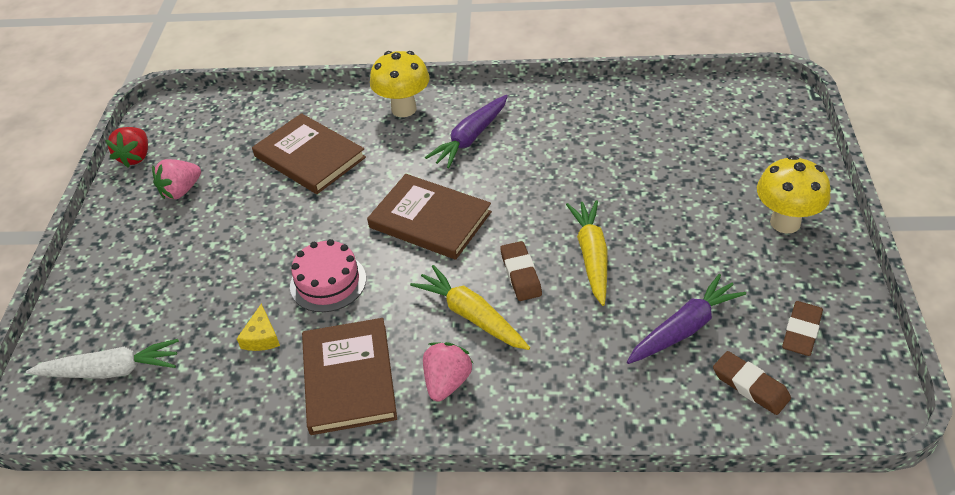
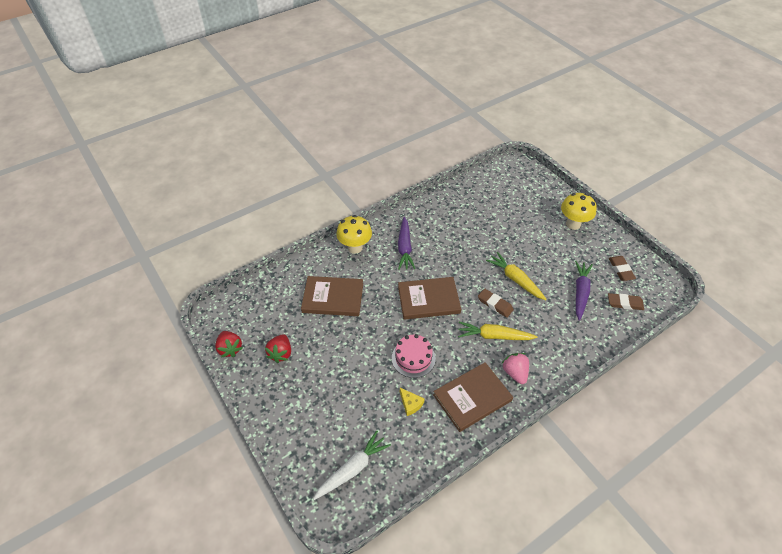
camera: 40 degrees left, 5 degrees up
(181, 191) = (281, 353): pink strawberry -> red strawberry
(349, 378) = (472, 398): brown book -> brown book turned 75 degrees counterclockwise

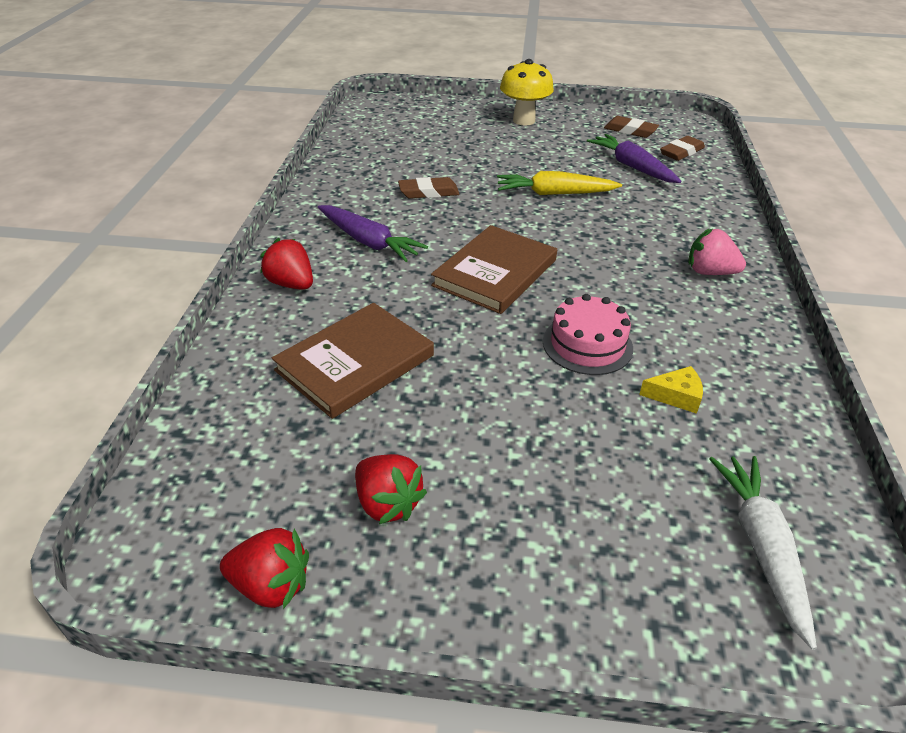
camera: 50 degrees left, 10 degrees down
(355, 247) = (291, 284): yellow mushroom -> red strawberry
(472, 398) = (720, 329): brown book -> none
(494, 336) = (629, 255): yellow carrot -> none
(495, 304) = (575, 227): brown eraser -> brown eraser (428, 192)

